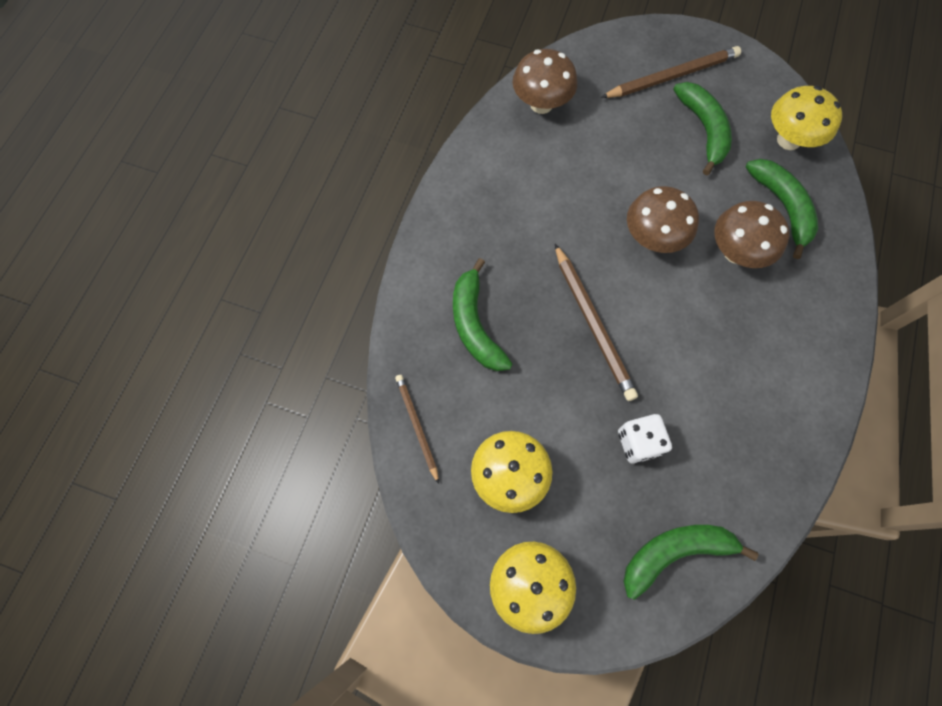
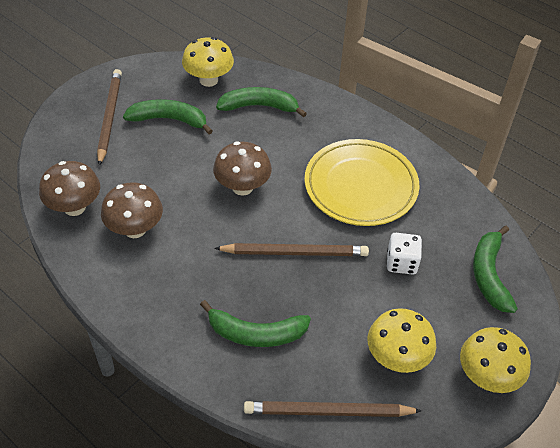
camera: 70 degrees left, 20 degrees down
(417, 426) = (328, 412): brown pencil -> brown pencil, size x1.62
(727, 360) = (360, 186): none -> yellow plate
(736, 252) = (280, 146): brown mushroom -> brown mushroom (135, 229)

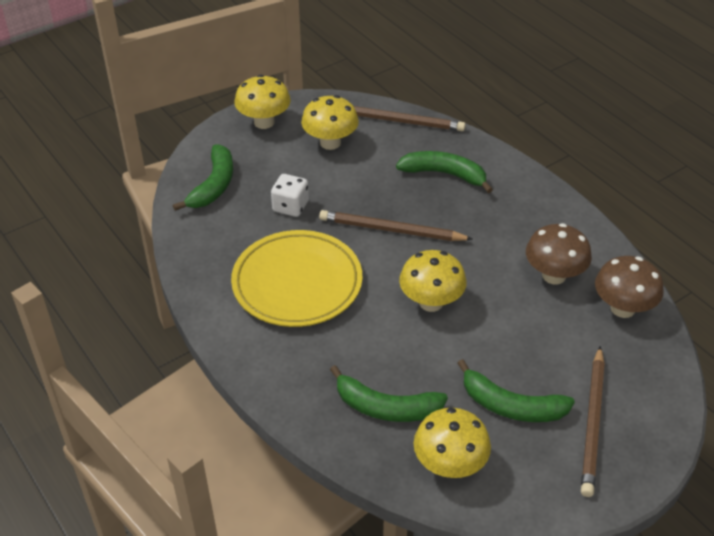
camera: 165 degrees left, 5 degrees down
(242, 187) = (431, 302): brown mushroom -> yellow mushroom

